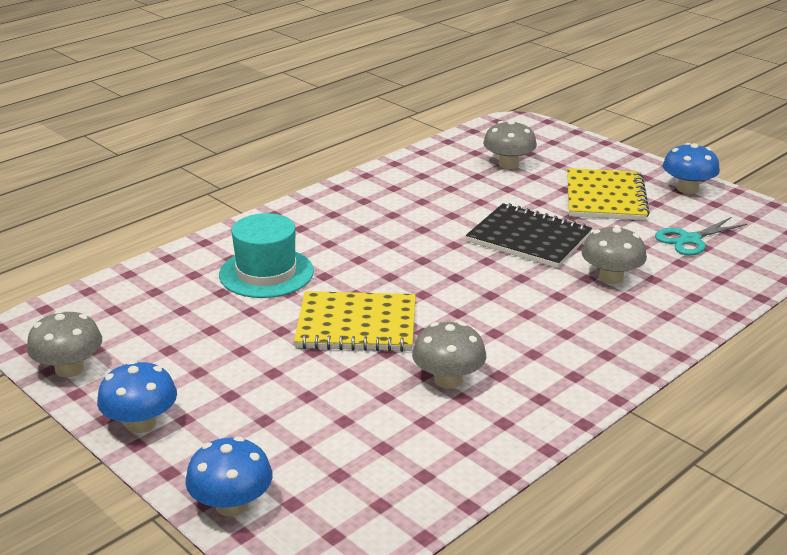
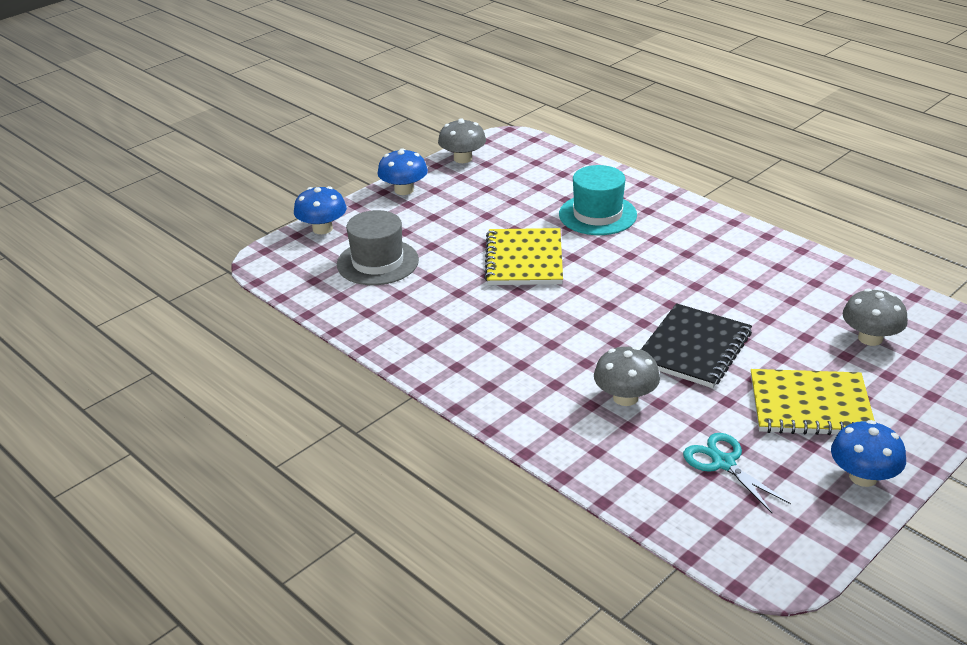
camera: 90 degrees right, 5 degrees up
(342, 443) = (377, 262): none -> grey hat
(448, 380) = (450, 304): grey mushroom -> none

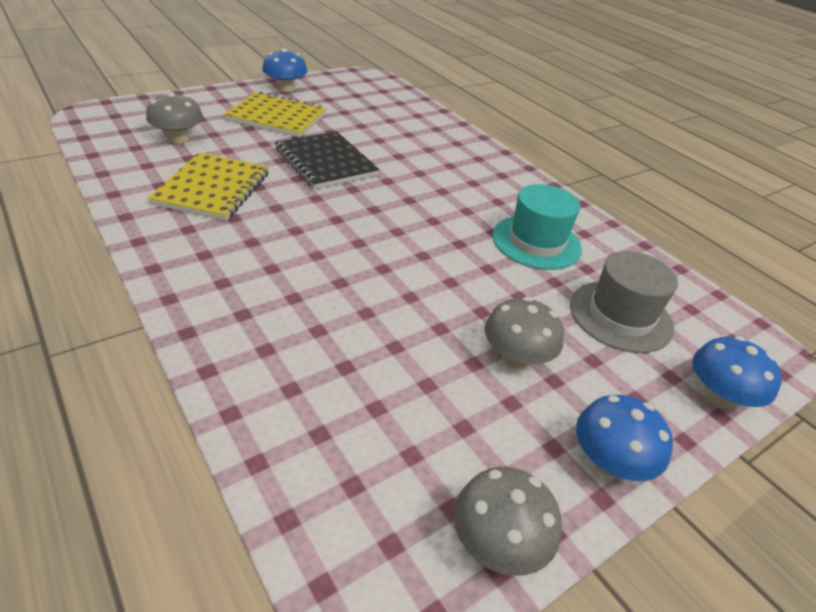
camera: 175 degrees left, 5 degrees up
(524, 260) = (441, 277): yellow notebook -> yellow notebook (213, 189)
(597, 215) = (316, 323): turquoise hat -> turquoise hat (536, 242)
(625, 397) = (401, 147): grey mushroom -> grey mushroom (516, 357)
(694, 348) = (325, 162): black notebook -> black notebook turned 75 degrees counterclockwise
(723, 463) = (361, 108): turquoise scissors -> none

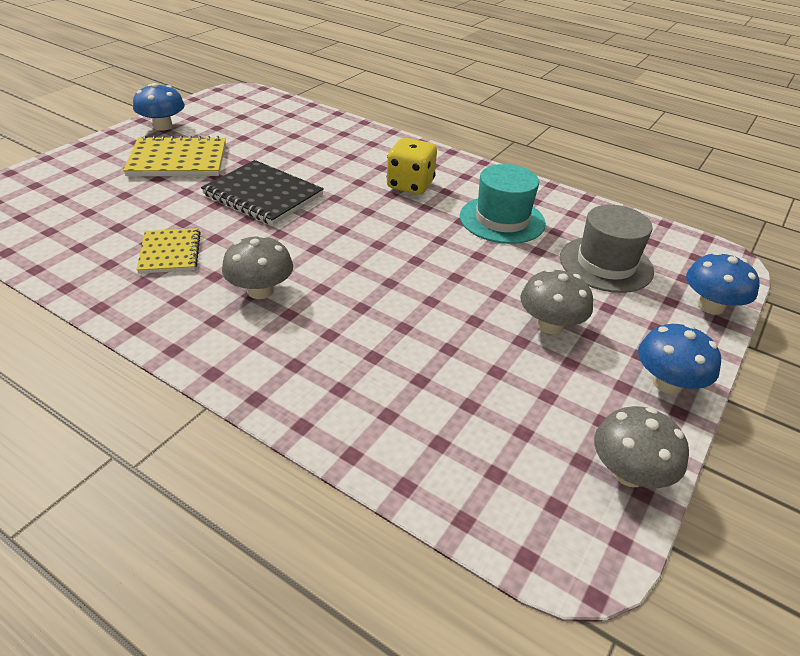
camera: 20 degrees left, 0 degrees up
(178, 138) = (90, 209): grey mushroom -> grey mushroom (260, 290)
(213, 189) = (170, 253): yellow notebook -> yellow notebook, size x0.62
(466, 187) = (410, 185): none -> yellow dice

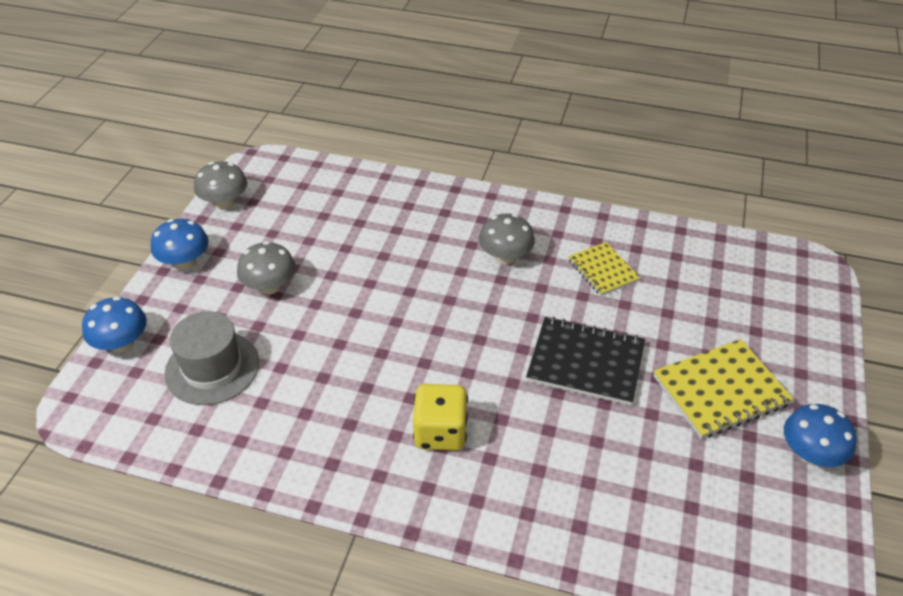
camera: 165 degrees right, 5 degrees up
(502, 220) = (322, 403): turquoise hat -> none

